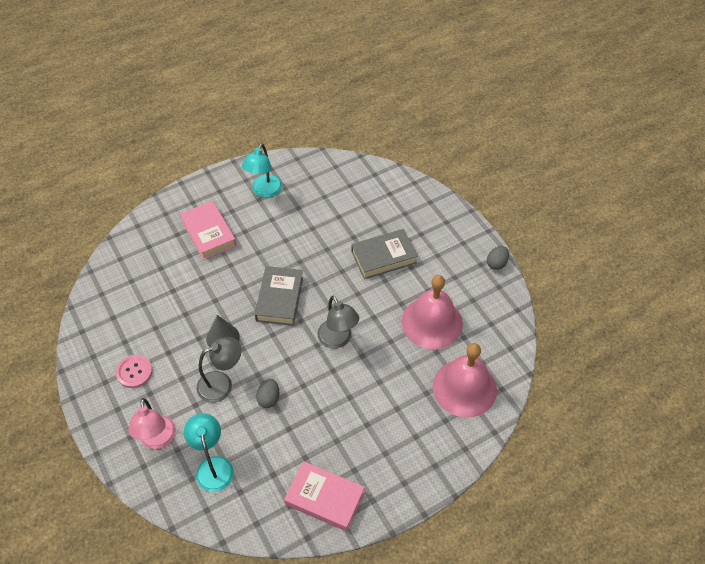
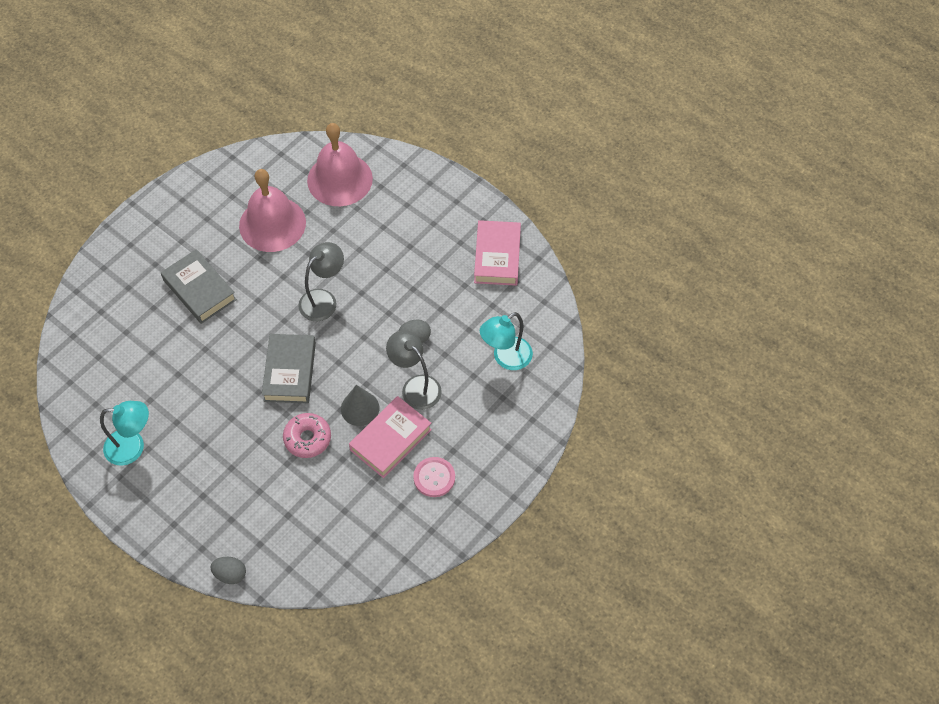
camera: 110 degrees left, 5 degrees up
(158, 440) = (500, 419): pink lamp -> none
(209, 233) = (219, 483): pink book -> pink book (390, 440)
(215, 295) = (307, 438): none -> pink donut
(279, 299) = (290, 372): grey book -> grey book turned 75 degrees counterclockwise
(496, 263) = (176, 186): grey egg -> grey egg (230, 574)

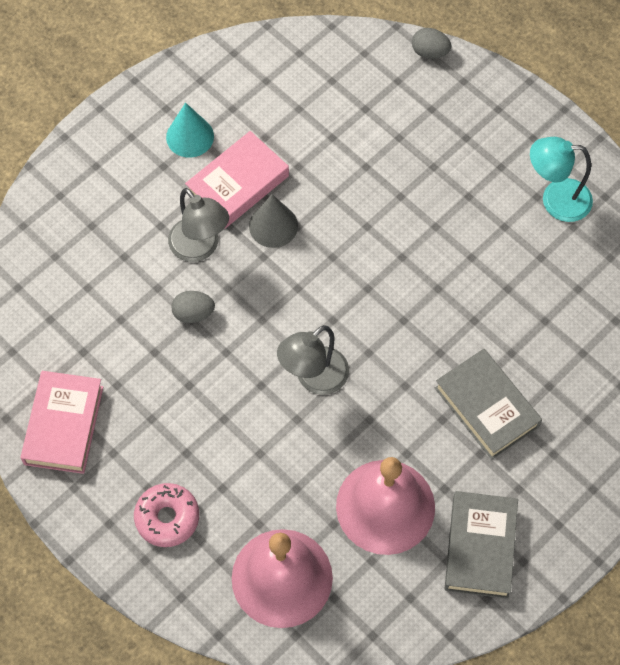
camera: 175 degrees left, 5 degrees up
(290, 372) = (361, 280): grey book -> grey book (480, 547)
(307, 438) = (340, 193): pink donut -> pink donut (167, 518)
(434, 477) = (190, 136): pink button -> turquoise cone
(506, 358) = (78, 276): turquoise lamp -> none

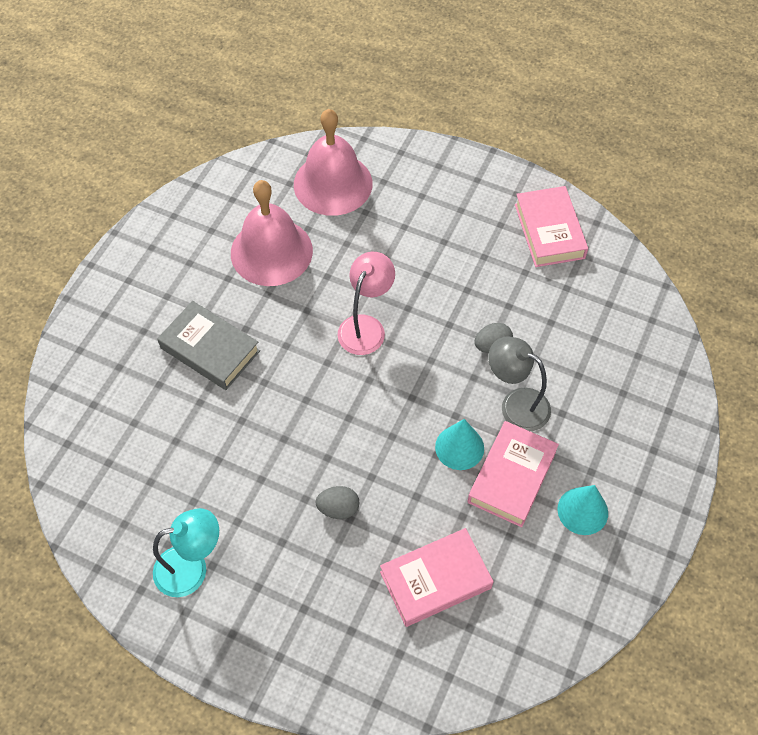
camera: 160 degrees right, 5 degrees down
(167, 518) = (436, 195): pink donut -> none
(273, 225) = (459, 447): grey cone -> turquoise cone
(314, 378) = (366, 326): grey lamp -> pink lamp
(345, 123) = (435, 580): none -> pink book
(430, 52) = (377, 705): grey egg -> grey egg (338, 508)
(480, 547) = (187, 246): grey book -> none

